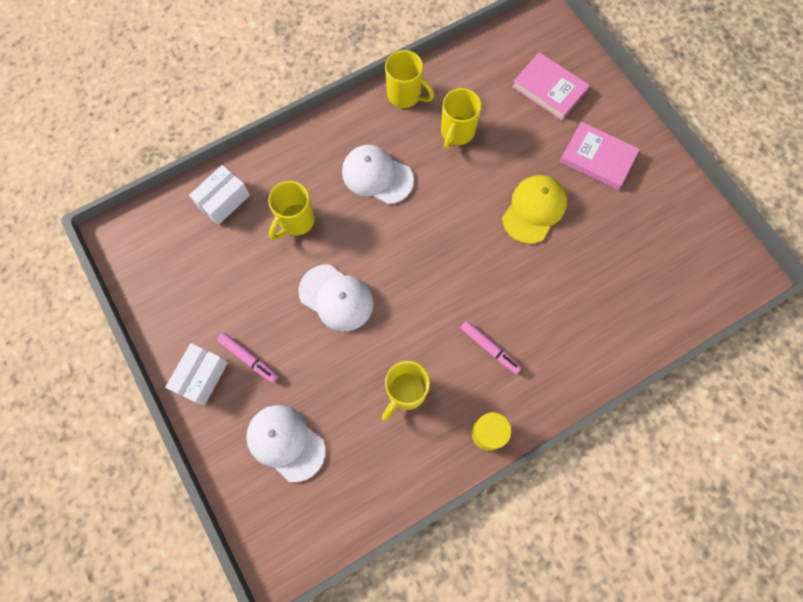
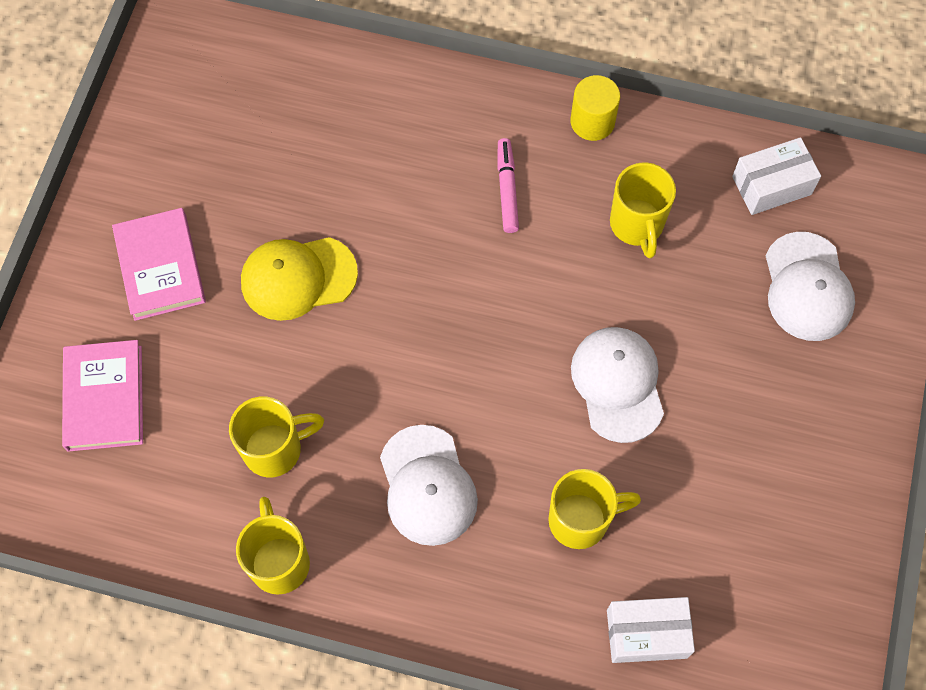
camera: 135 degrees left, 5 degrees down
(202, 376) = (847, 434): white box -> white box (771, 185)
(249, 358) = (776, 406): pink marker -> none
(405, 392) = (637, 225): yellow mug -> yellow mug turned 90 degrees clockwise

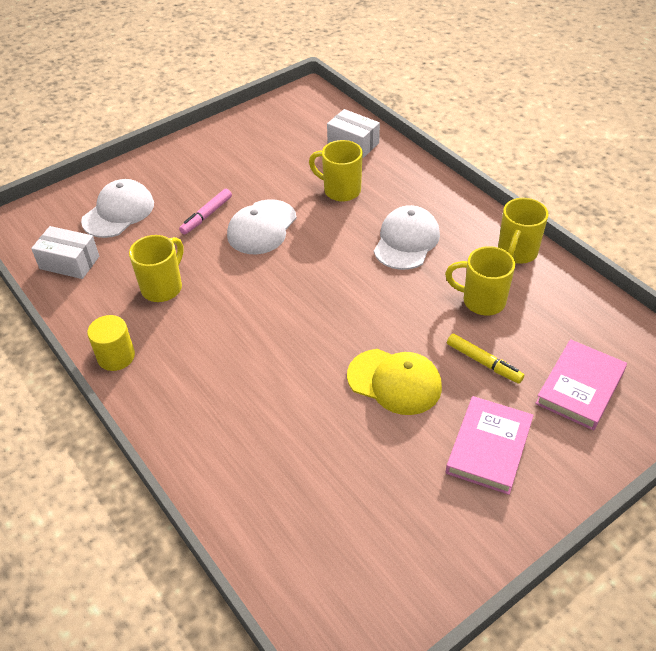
camera: 140 degrees left, 20 degrees down
(222, 363) = (484, 362): none -> yellow marker
(507, 189) = (212, 351): pink marker -> pink marker (206, 216)

